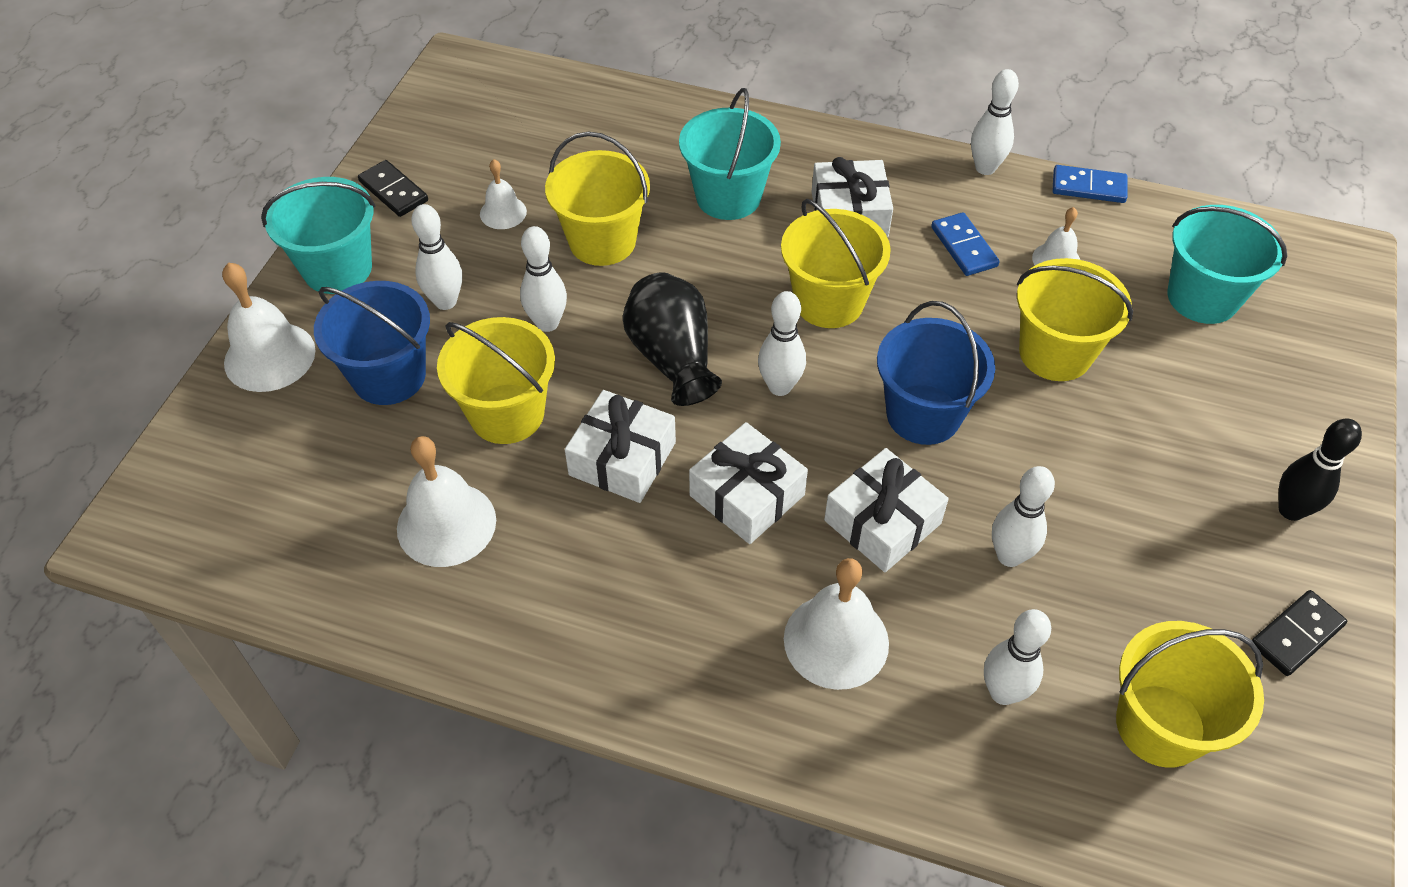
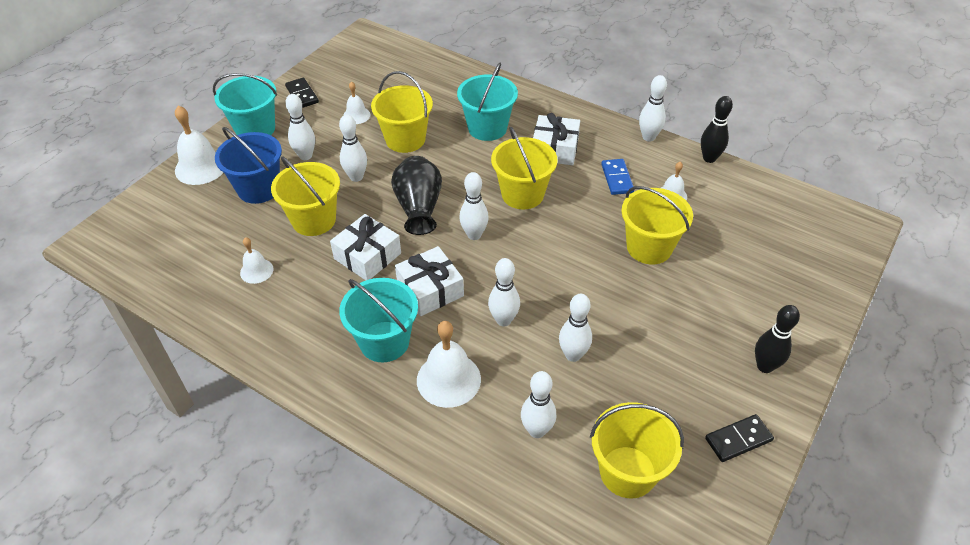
camera: 15 degrees right, 5 degrees down
(446, 524) = (256, 271): white bell -> white bell, size x0.57
(882, 522) = (503, 320): white gift -> white bowling pin
(923, 414) = (553, 266): blue bucket -> none
(1088, 187) = (709, 158): blue domino -> black bowling pin
(1202, 297) = (757, 233): turquoise bucket -> turquoise bucket (384, 341)

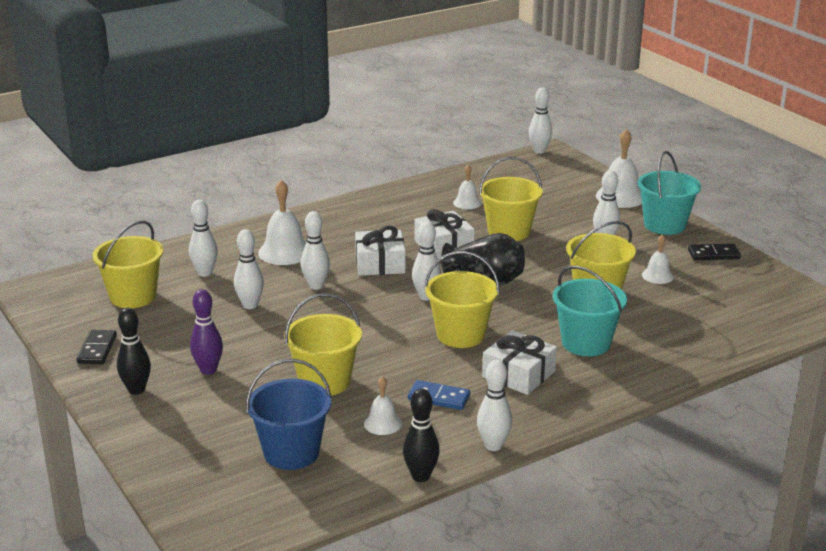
camera: 115 degrees right, 20 degrees down
(259, 189) = (570, 216): blue bucket -> blue bucket (291, 452)
(356, 177) = (554, 259): white bowling pin -> white bowling pin (539, 151)
(384, 341) = (345, 236): turquoise bucket -> none
(696, 330) = (208, 370): none -> purple bowling pin

